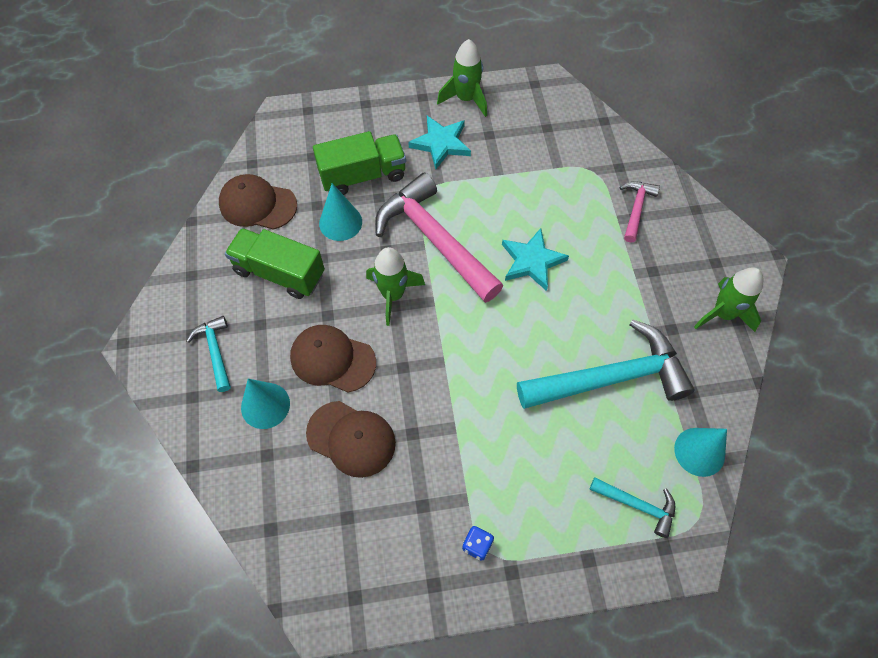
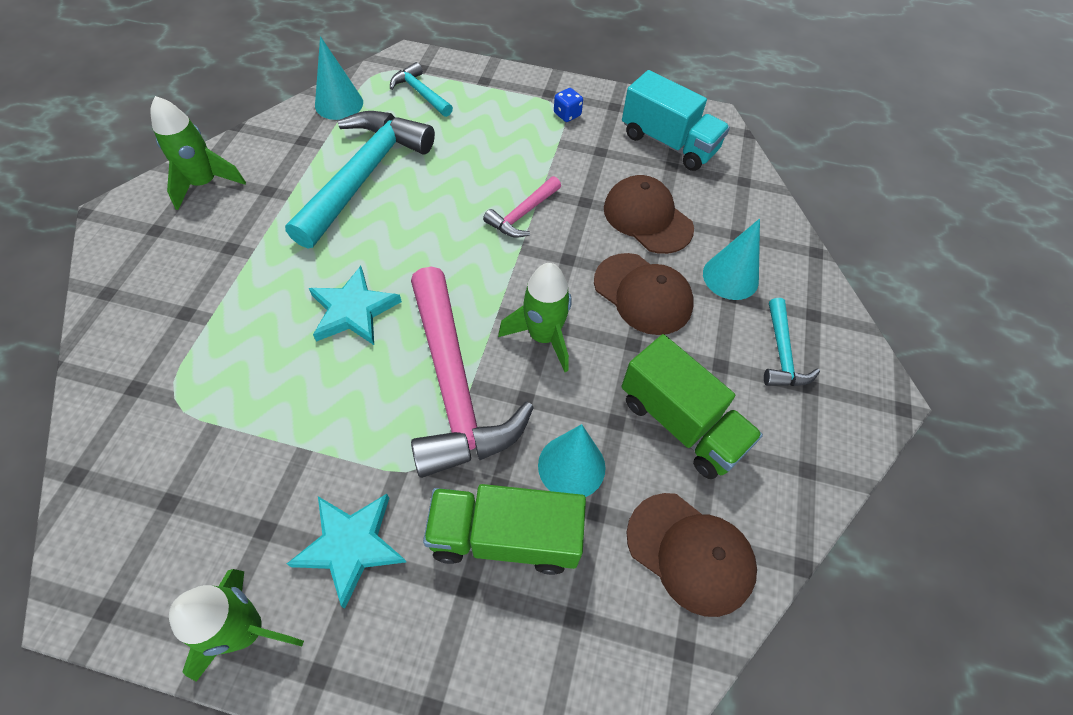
camera: 160 degrees left, 5 degrees down
(359, 551) = (668, 143): none -> turquoise truck
(611, 377) = (364, 175): turquoise hammer -> turquoise hammer turned 105 degrees clockwise
(636, 208) = (173, 322): pink hammer -> pink hammer (522, 214)

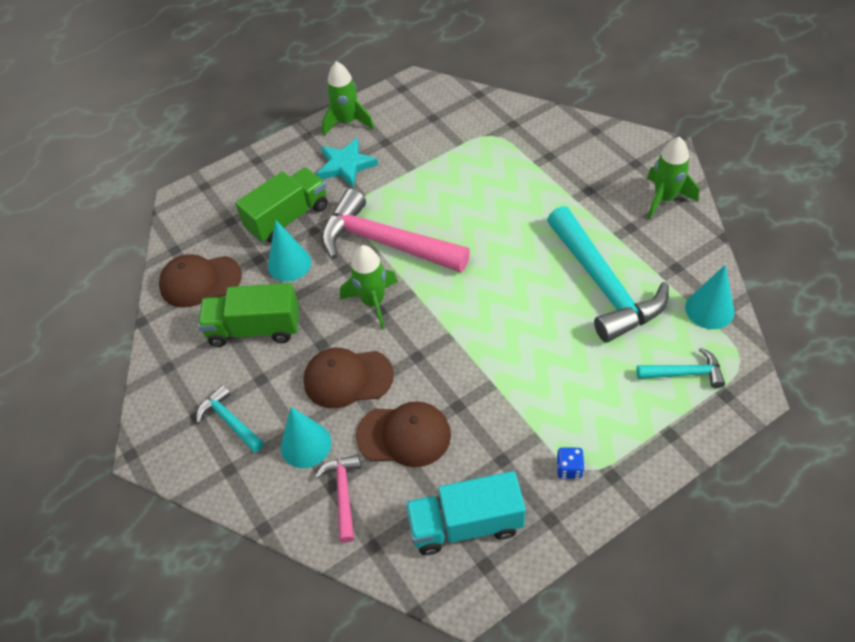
camera: 140 degrees right, 5 degrees down
(353, 310) = (481, 225): turquoise star -> none
(522, 214) = (481, 356): pink hammer -> pink hammer (343, 493)

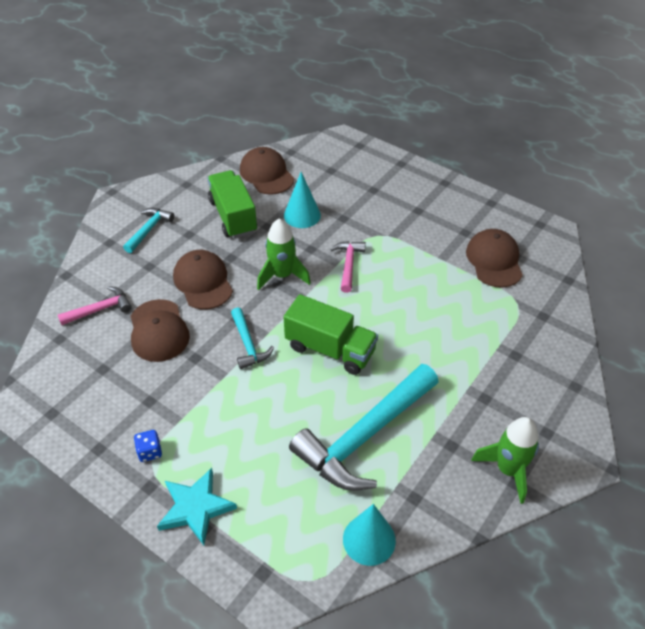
camera: 65 degrees right, 5 degrees down
(288, 218) = (348, 200): green truck -> green truck (330, 349)
(306, 444) = (138, 276): turquoise cone -> none
(346, 165) = (423, 216): turquoise star -> turquoise star (195, 508)
(347, 122) = (474, 202): green rocket -> none
(384, 242) = (348, 264): pink hammer -> pink hammer, size x0.48
(432, 133) = (494, 260): none -> brown cap
(466, 524) = (85, 391): turquoise truck -> none
(685, 373) = (279, 529): turquoise hammer -> turquoise hammer (248, 344)

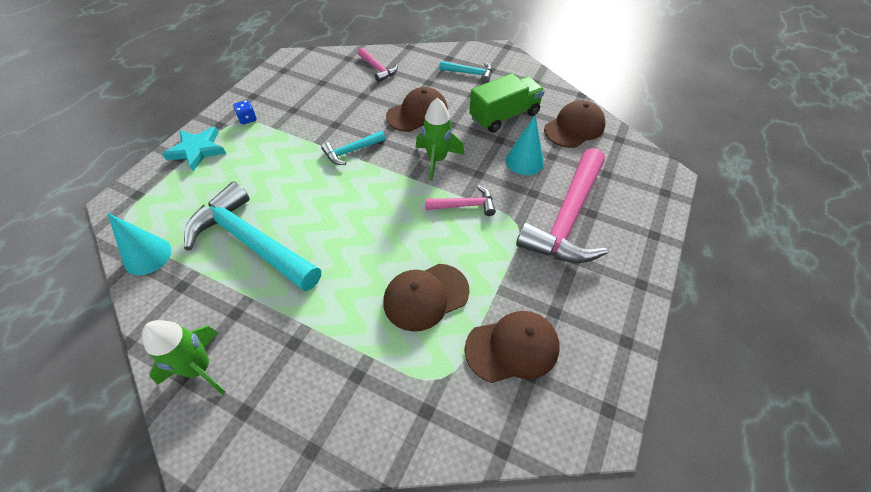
camera: 80 degrees right, 5 degrees up
(158, 331) = (360, 100): brown cap -> brown cap (425, 296)
(330, 349) = (351, 205): green truck -> none
(377, 204) = (567, 219): none -> pink hammer

